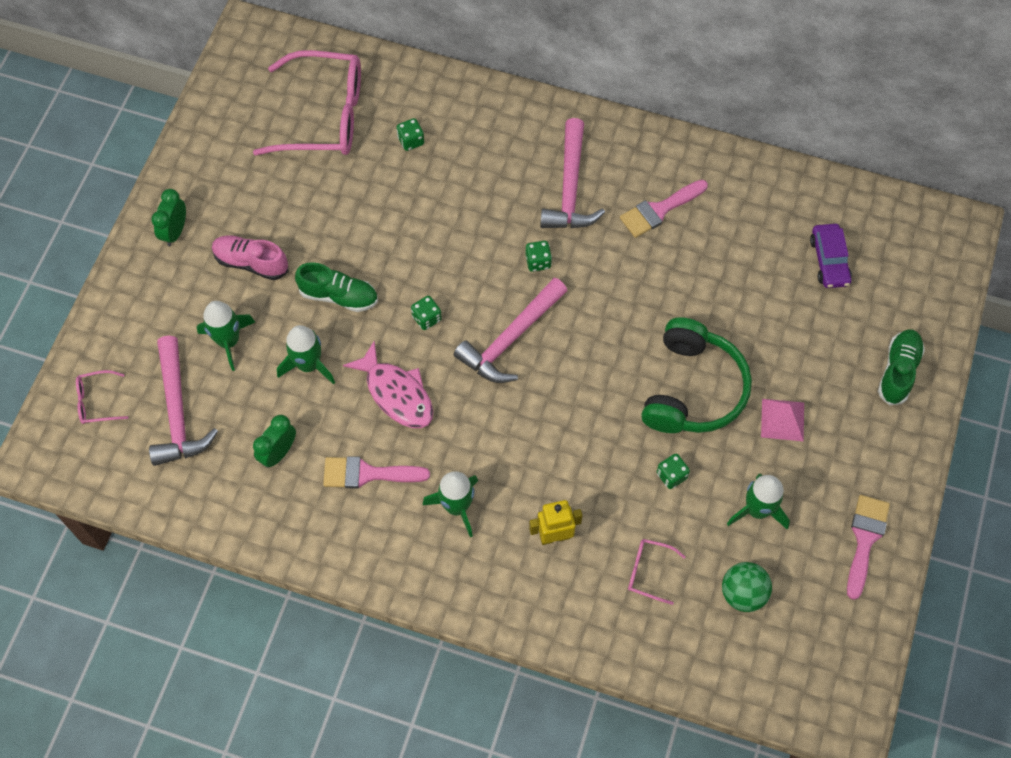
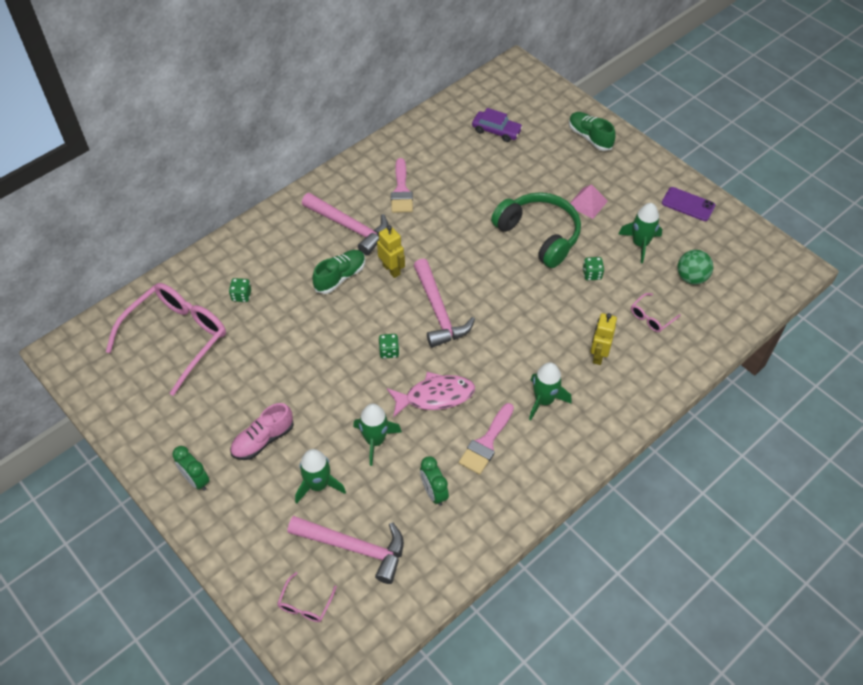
camera: 60 degrees left, 10 degrees down
(339, 296) = (333, 396): green shoe -> green shoe (340, 277)
(538, 262) = (391, 269): green dice -> yellow robot
(865, 539) = (688, 204): pink brush -> purple phone

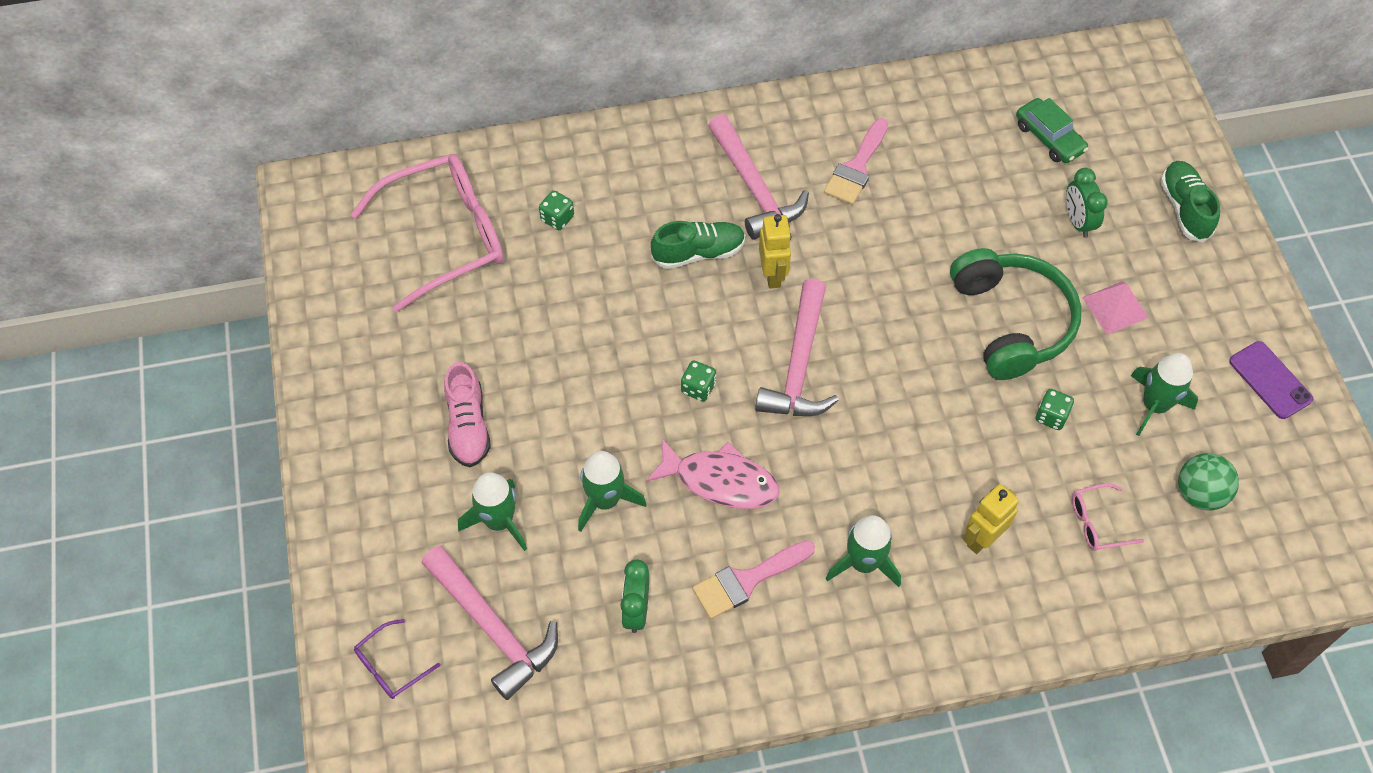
camera: 30 degrees right, 5 degrees up
(196, 480) = (358, 436): green clock -> green clock (1077, 222)
(263, 440) = (468, 426): pink shoe -> pink shoe turned 90 degrees counterclockwise
(305, 603) = (391, 665): pink glasses -> purple glasses
(496, 131) = (1049, 138): purple car -> green car

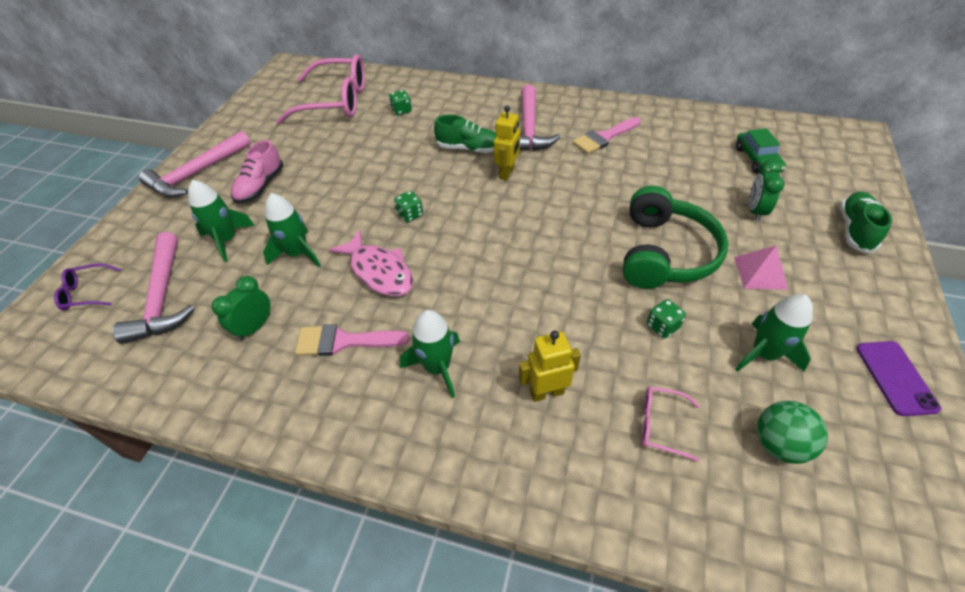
camera: 30 degrees right, 10 degrees down
(799, 365) = (487, 225): pink hammer -> pink hammer (197, 173)

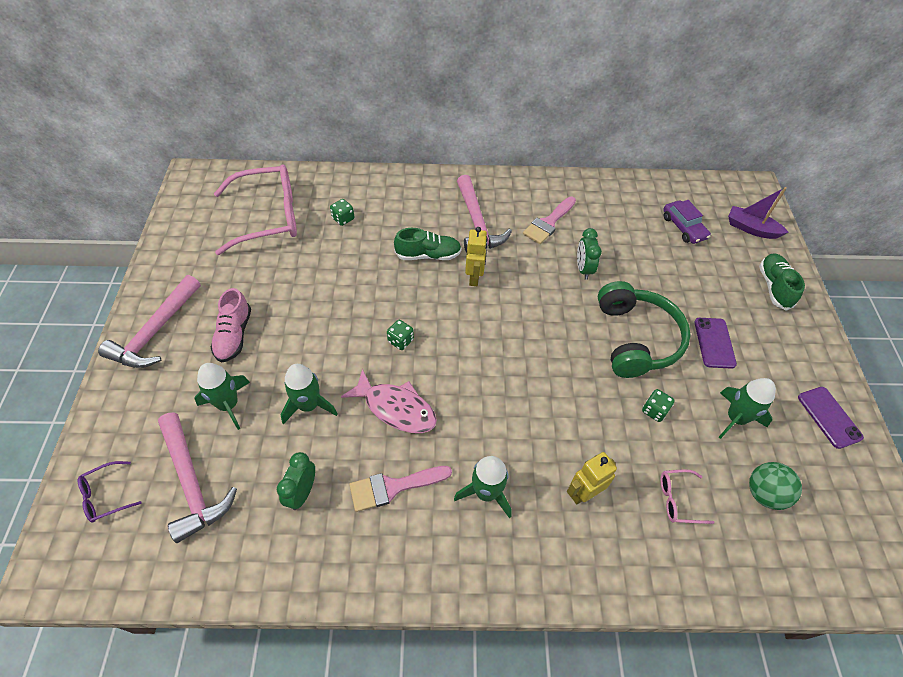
camera: 20 degrees left, 5 degrees up
(755, 211) = (695, 282): green clock -> green clock (583, 269)
(757, 159) = (683, 227): green car -> purple car
(760, 272) = (714, 343): pink pyramid -> purple phone
(841, 171) = (751, 228): none -> purple boat

